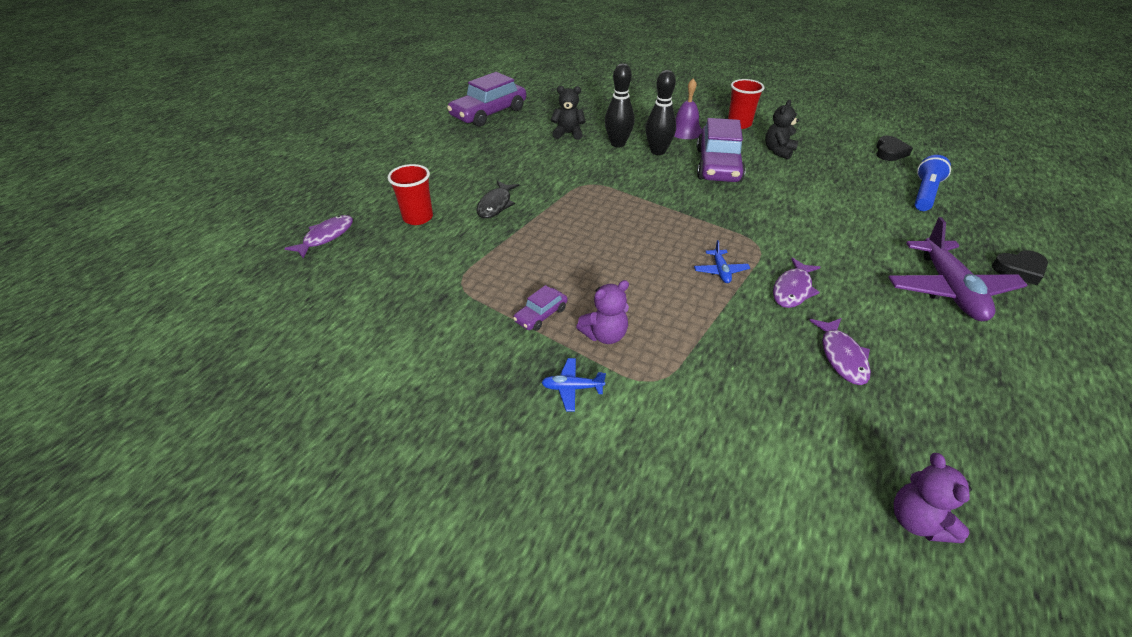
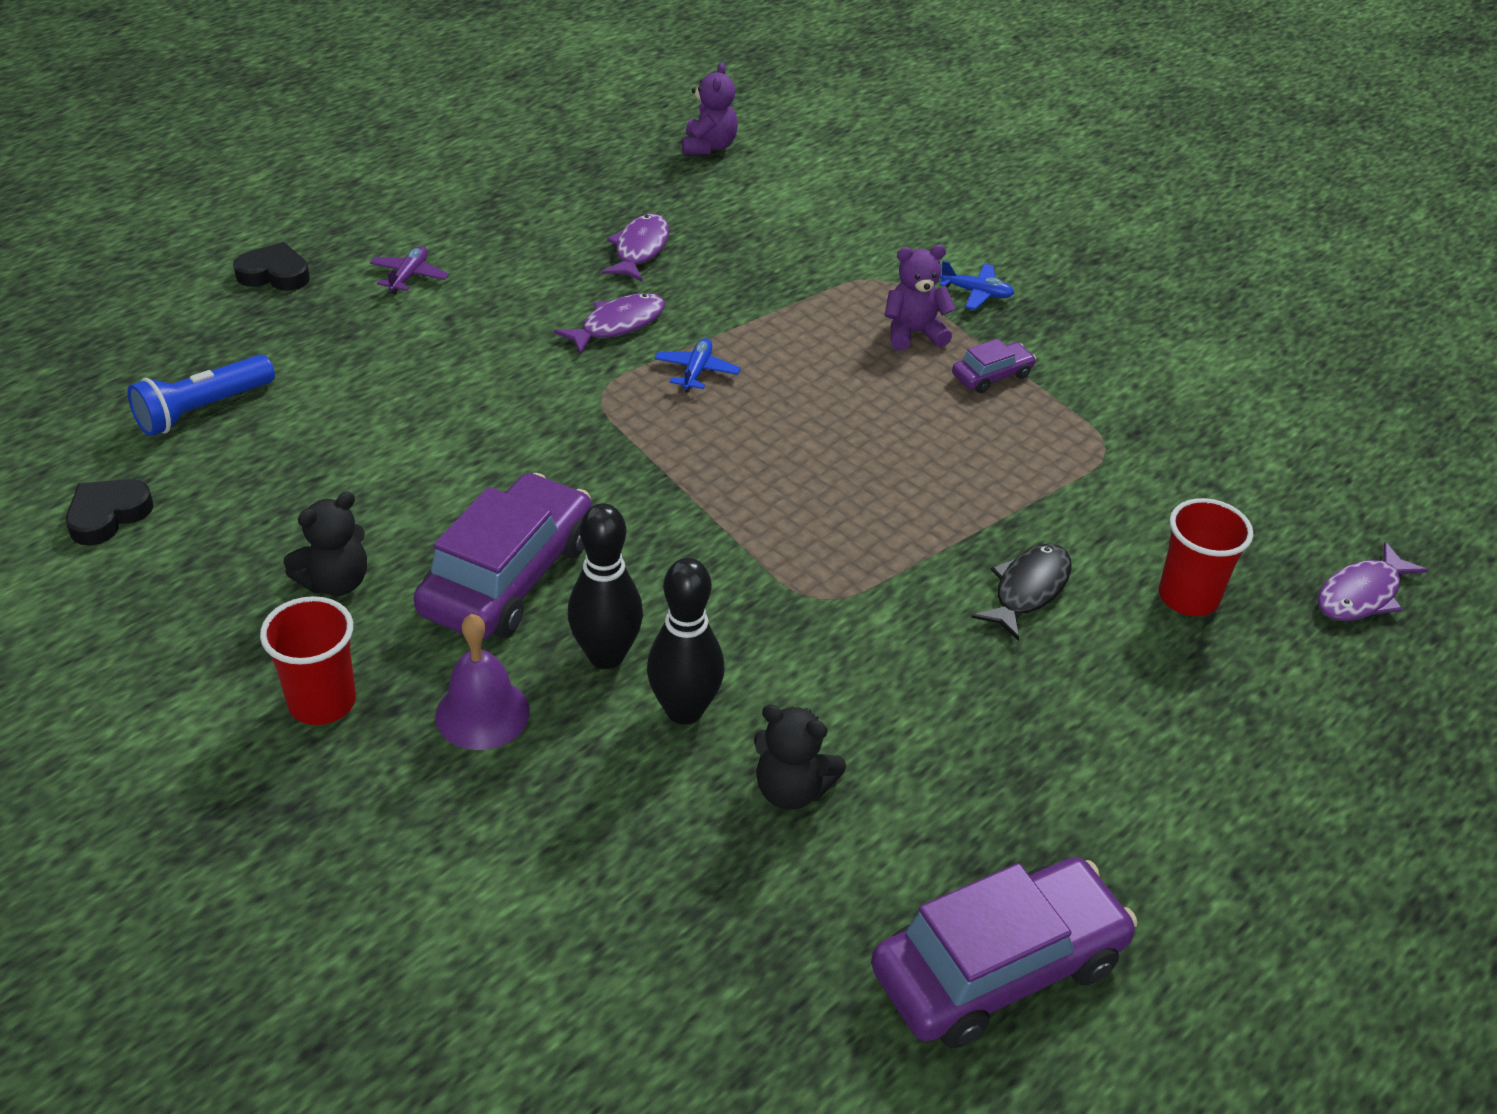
camera: 165 degrees left, 0 degrees up
(949, 290) = (409, 276): purple plane -> purple plane, size x0.44

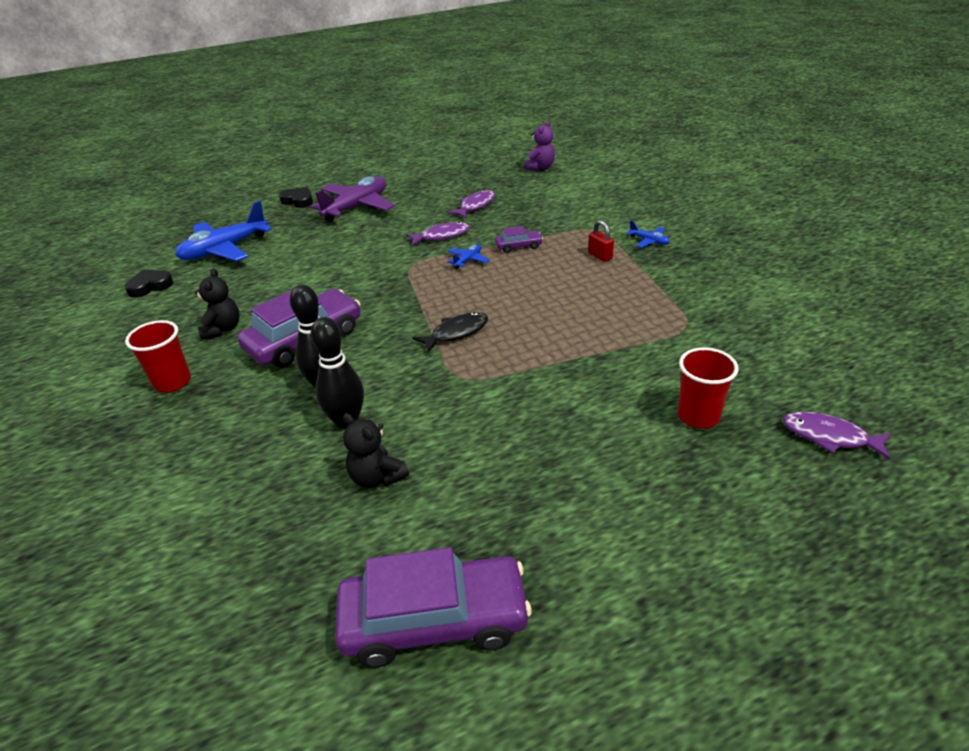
camera: 25 degrees right, 5 degrees down
(202, 410) = (224, 249): blue flashlight -> blue plane
(335, 582) = (222, 329): black teddy bear -> black teddy bear turned 75 degrees counterclockwise
(409, 276) = (357, 207): purple plane -> purple plane, size x2.26
(482, 713) = (243, 402): purple bell -> none
(913, 333) = (600, 256): purple teddy bear -> red padlock
(992, 375) = (634, 281): purple car -> purple car (518, 246)
(1028, 590) = (591, 394): black fish -> black fish (456, 333)
(1361, 594) = (829, 436): purple fish -> purple fish turned 45 degrees clockwise

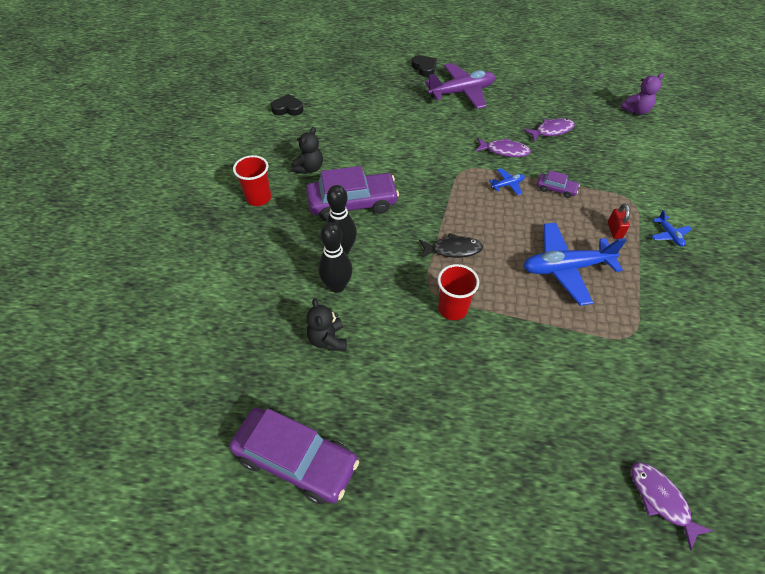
camera: 30 degrees right, 15 degrees up
(224, 249) = (349, 95): blue plane -> blue plane (565, 268)
(698, 416) = (572, 420): red cup -> red cup (452, 308)

